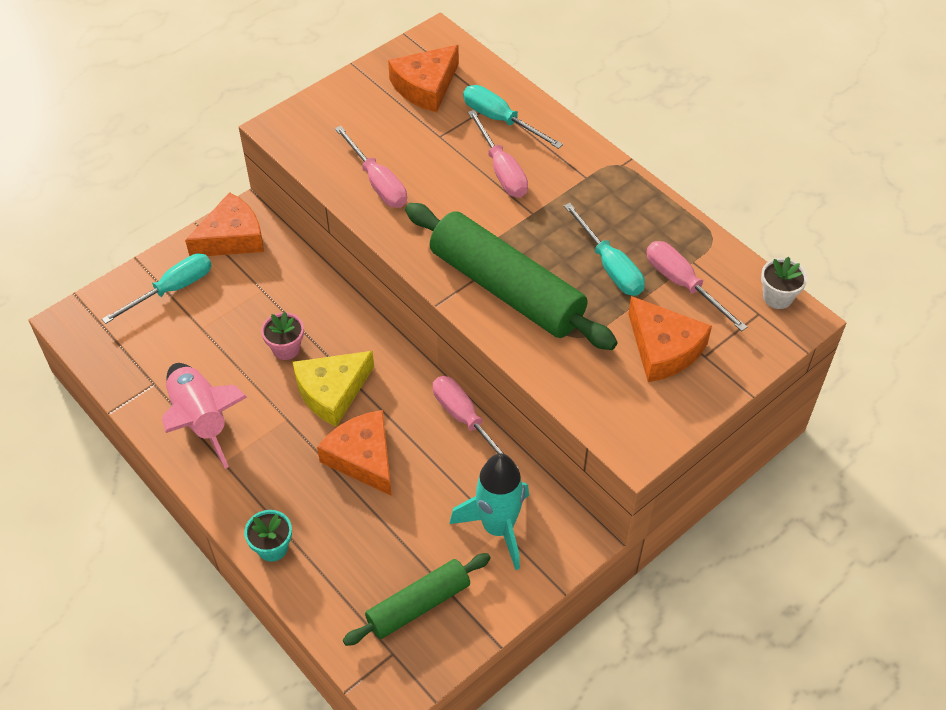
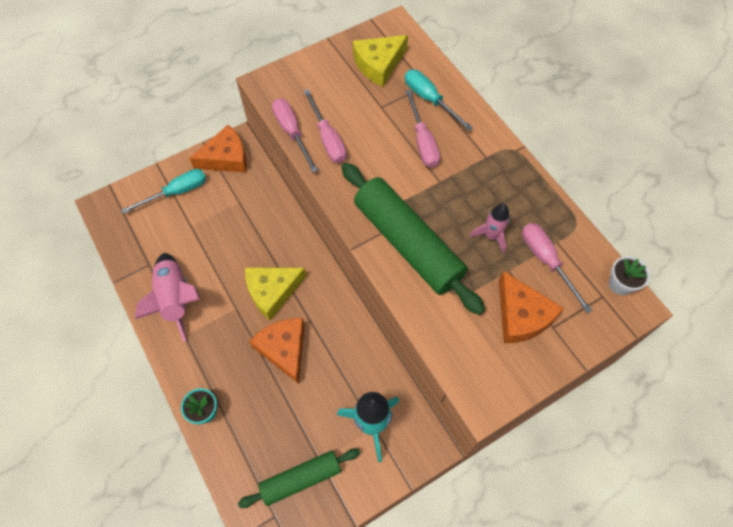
camera: 10 degrees right, 10 degrees up
(286, 348) = (246, 251): pink flower pot -> none
(425, 87) = (378, 64): orange cheese -> yellow cheese
(466, 420) = (364, 331): pink screwdriver -> pink screwdriver (292, 132)
(610, 266) = (491, 236): turquoise screwdriver -> pink rocket

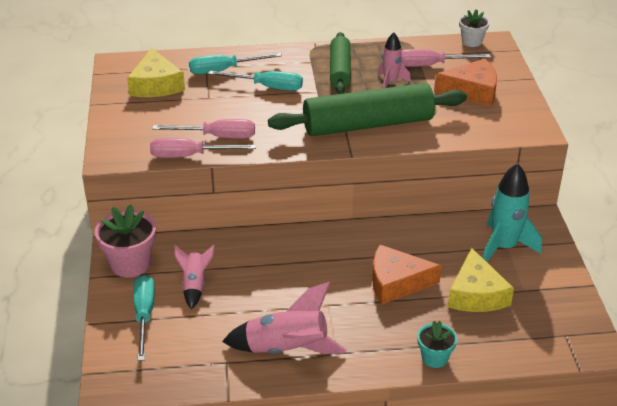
camera: 65 degrees left, 25 degrees down
(220, 208) = (195, 285): none -> pink rocket
(226, 158) = (130, 264): orange cheese -> pink flower pot
(272, 291) = (326, 273): yellow cheese -> yellow cheese (476, 294)
(301, 478) = (536, 307): green rolling pin -> green rolling pin (340, 70)
(422, 142) = (267, 87): pink screwdriver -> turquoise screwdriver

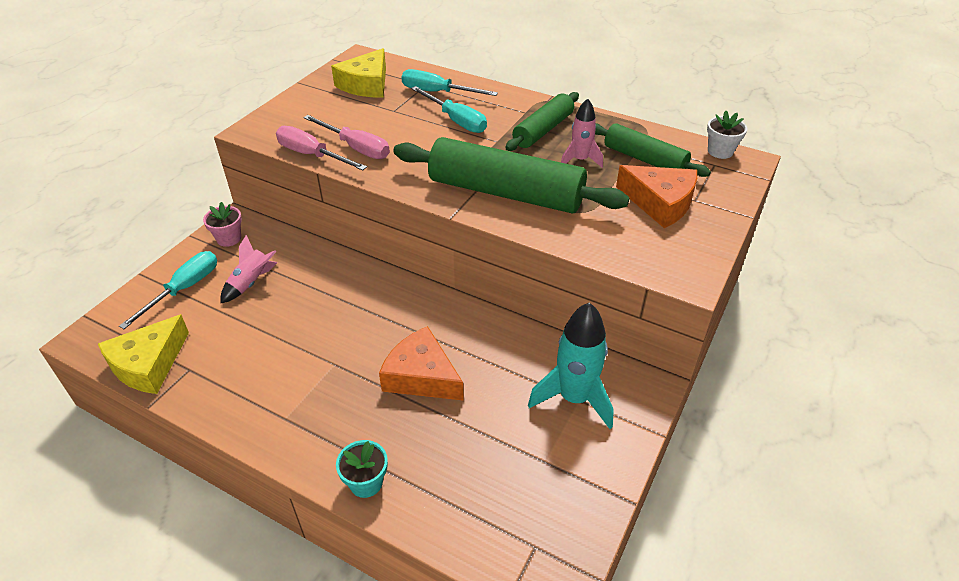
camera: 35 degrees right, 5 degrees up
(130, 264) = (229, 238): pink flower pot -> pink flower pot, size x0.60
(287, 349) = (249, 388): pink rocket -> none
(431, 65) = (644, 159): pink screwdriver -> green rolling pin
(476, 294) = (487, 435): yellow cheese -> yellow cheese (148, 364)

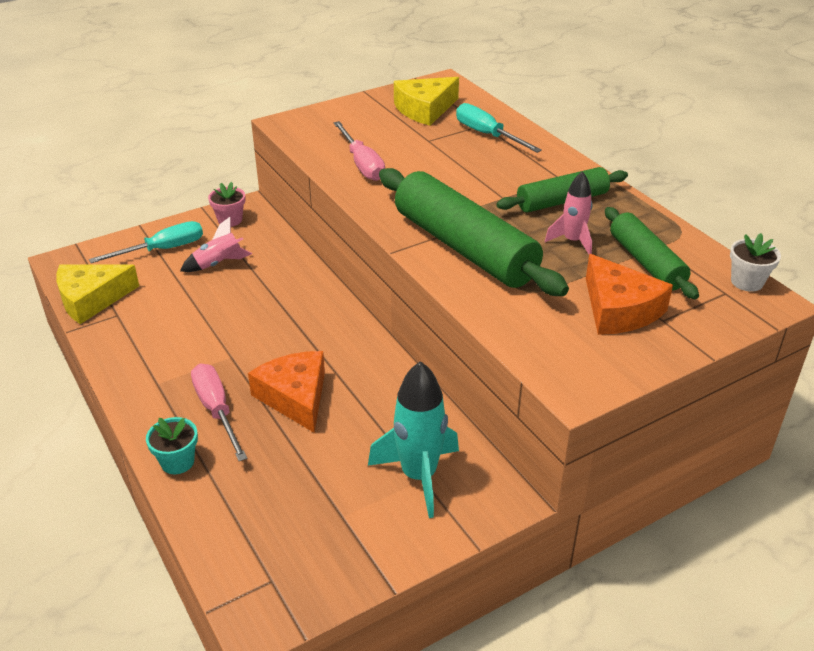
camera: 30 degrees right, 5 degrees down
(312, 155) = (317, 159): pink screwdriver -> pink screwdriver (217, 410)
(456, 120) = (480, 166): turquoise screwdriver -> none

